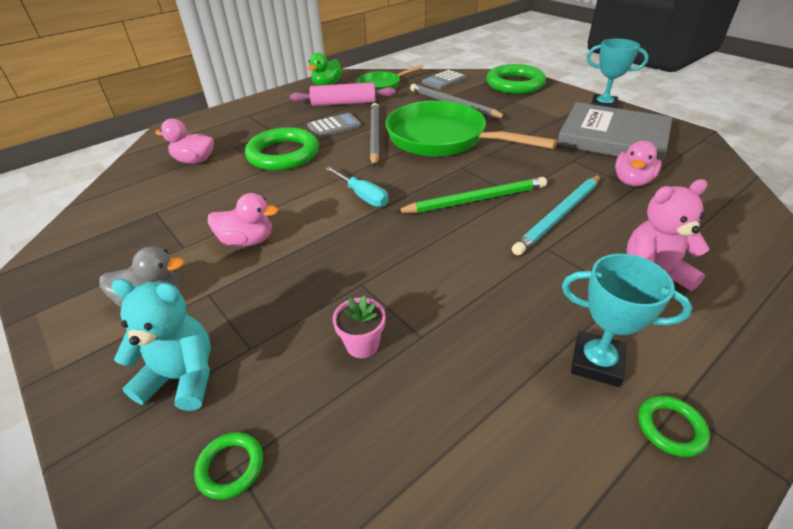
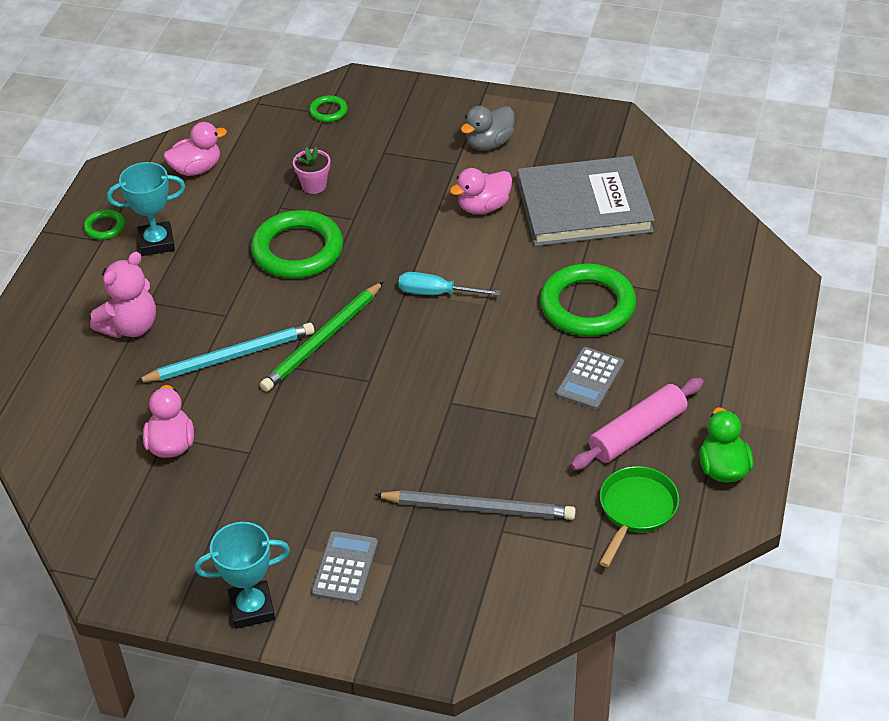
camera: 145 degrees right, 5 degrees up
(182, 377) = (404, 124): turquoise teddy bear -> none
(194, 160) = (668, 252): pink duck -> pink duck (196, 169)
(374, 136) = (519, 385): grey pencil -> none
(442, 139) = (430, 419): green pan -> none
(444, 80) = (552, 577): grey calculator -> grey calculator (345, 568)
(515, 84) = (426, 624): green ring -> green ring (297, 250)
(559, 216) = (230, 357): turquoise pencil -> turquoise pencil turned 60 degrees clockwise
(613, 137) = (215, 527): grey book -> grey book (584, 206)

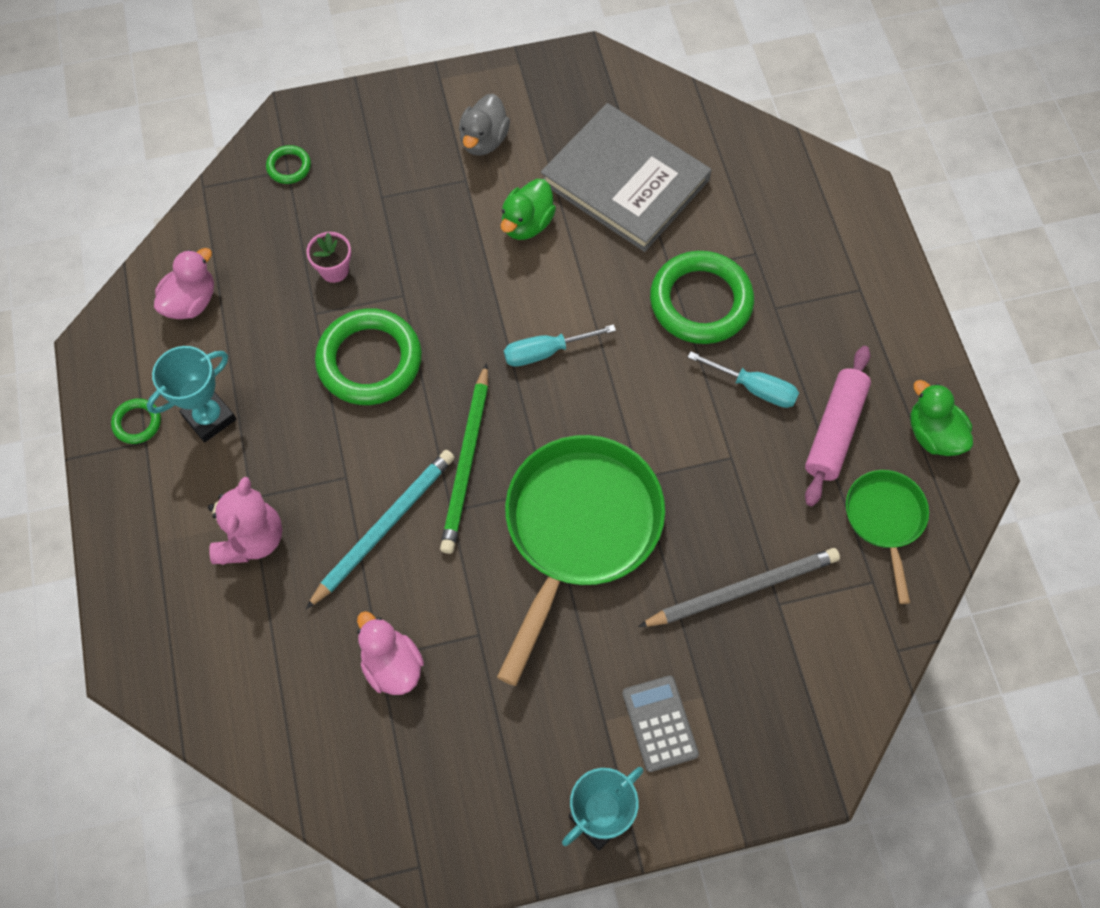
camera: 30 degrees left, 20 degrees up
(376, 416) = (579, 529): none -> green pan
(483, 207) = (527, 224): pink duck -> green duck
(584, 206) = (625, 181): grey book -> grey book turned 75 degrees clockwise
(590, 379) = (754, 388): grey calculator -> turquoise screwdriver

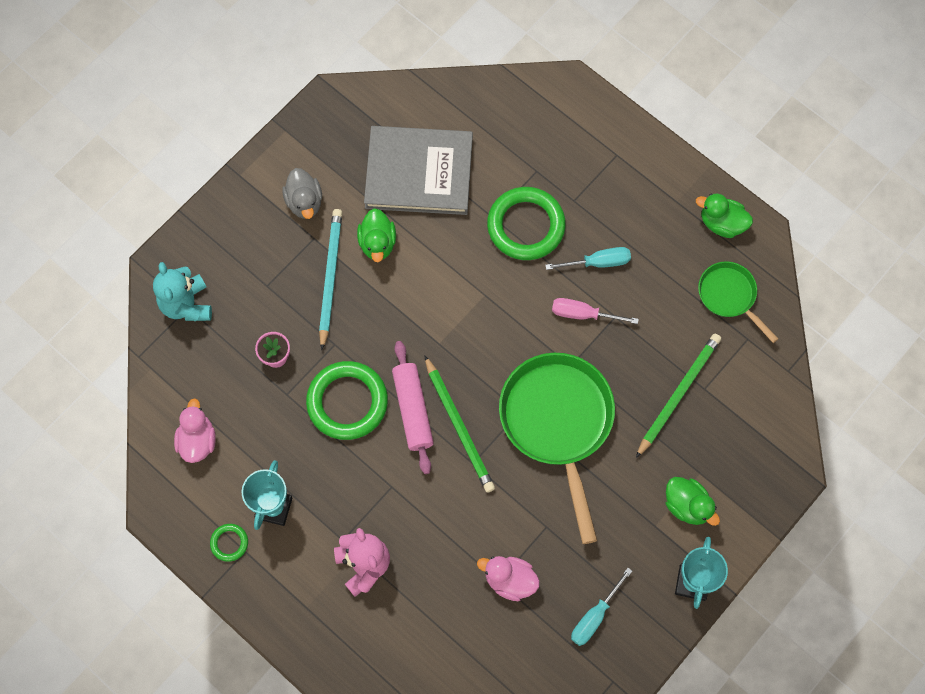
camera: 35 degrees left, 5 degrees up
(289, 167) = (187, 304): green ring -> turquoise teddy bear
(384, 527) = (440, 501): turquoise pencil -> turquoise pencil (330, 277)
(545, 352) = (454, 323): turquoise screwdriver -> turquoise screwdriver (594, 616)
(660, 723) = (687, 505): grey calculator -> green duck
(695, 432) = (583, 314): none -> pink screwdriver
(742, 589) = (678, 394): grey pencil -> green pencil
(835, 431) = (664, 259): pink rolling pin -> pink rolling pin (413, 410)

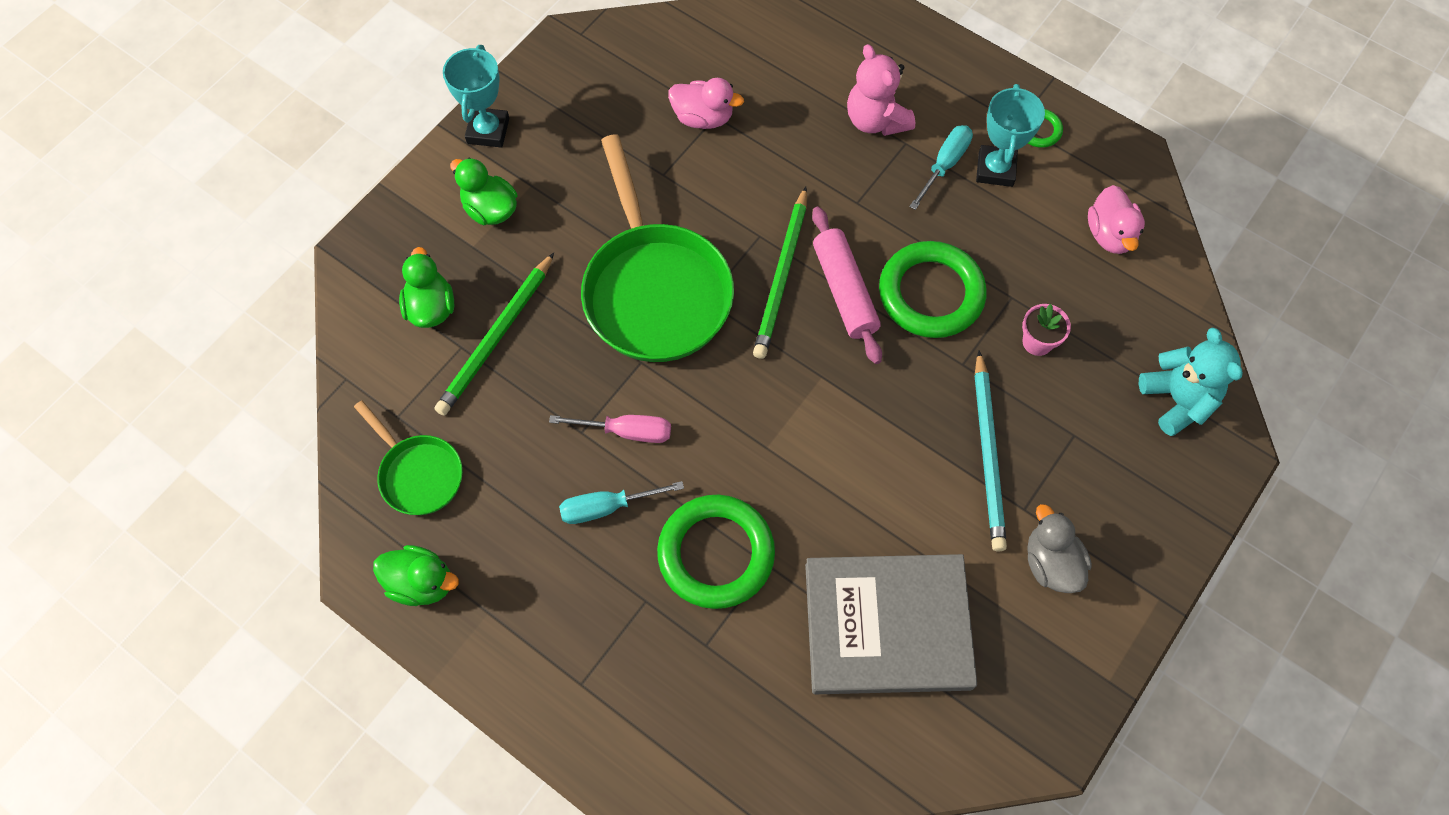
camera: 175 degrees right, 5 degrees down
(377, 243) = (930, 509): green duck -> green duck (431, 307)
(459, 426) = (782, 276): green pencil -> green pencil turned 135 degrees counterclockwise
(594, 616) = (602, 90): turquoise screwdriver -> turquoise screwdriver (944, 164)

